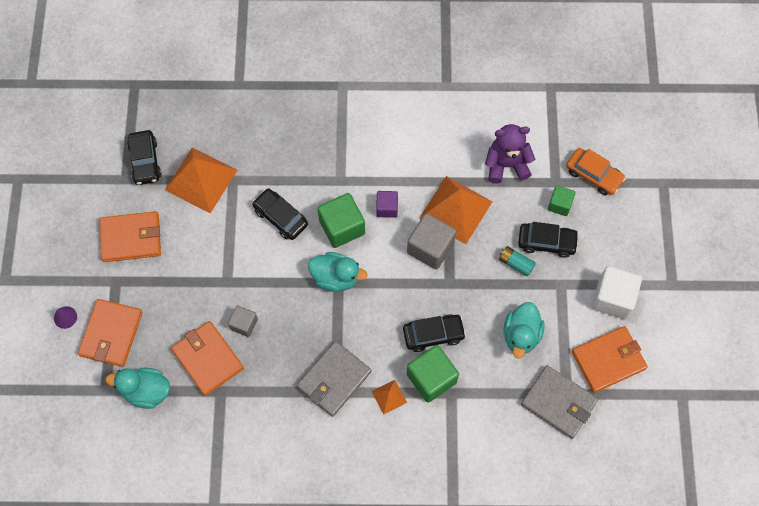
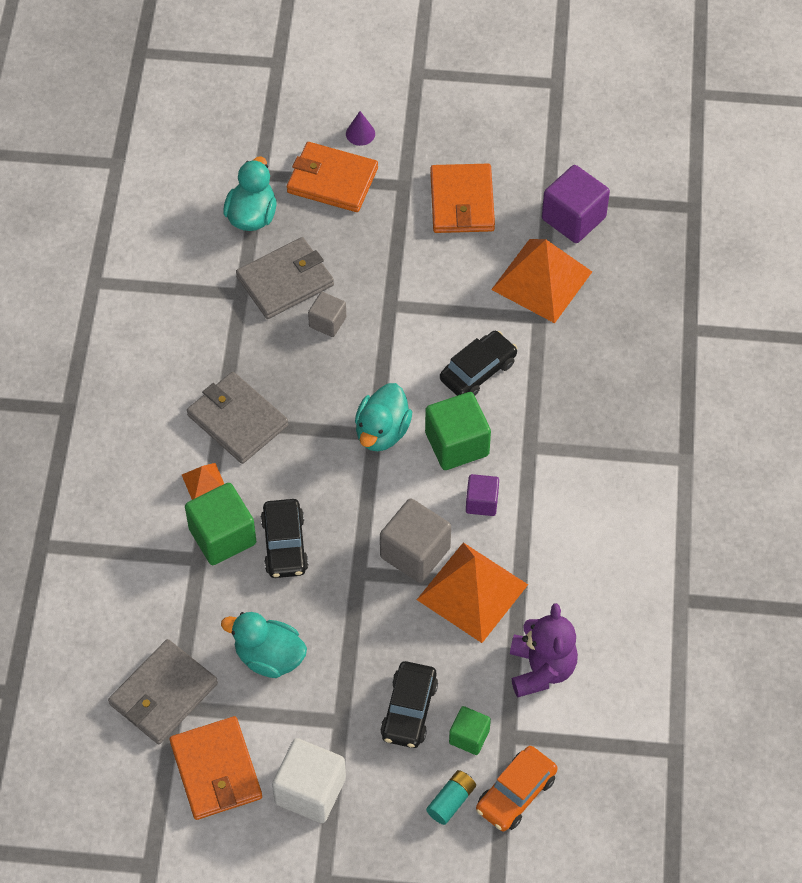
camera: 95 degrees right, 10 degrees down
(145, 161) = (573, 218): black car -> purple cube
(208, 359) = (285, 281): orange wallet -> grey wallet
(516, 263) = (379, 663): turquoise battery -> turquoise battery (451, 801)

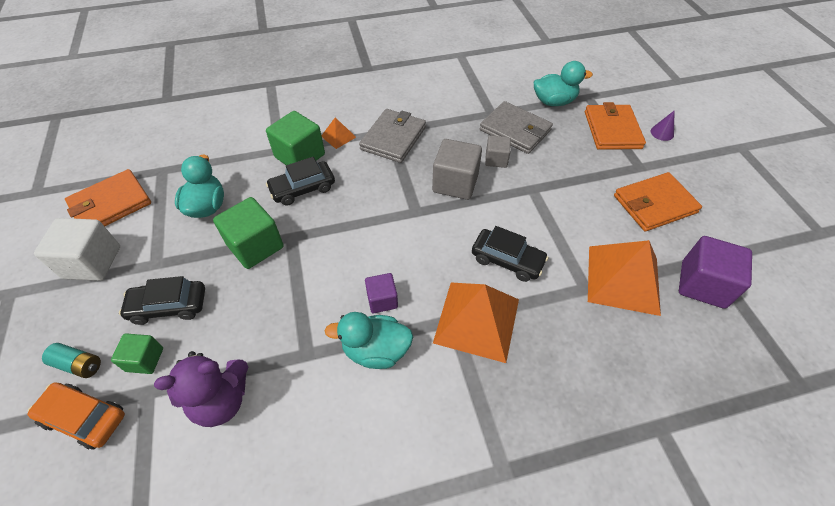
camera: 70 degrees right, 5 degrees down
(163, 694) = (170, 162): grey wallet -> none
(382, 432) = (420, 215): turquoise duck -> turquoise duck (376, 350)
(415, 553) = (318, 267): grey cube -> grey cube (455, 183)
(457, 444) = (431, 266): green cube -> green cube (255, 246)
(472, 591) = (292, 319): orange pyramid -> orange pyramid (477, 320)

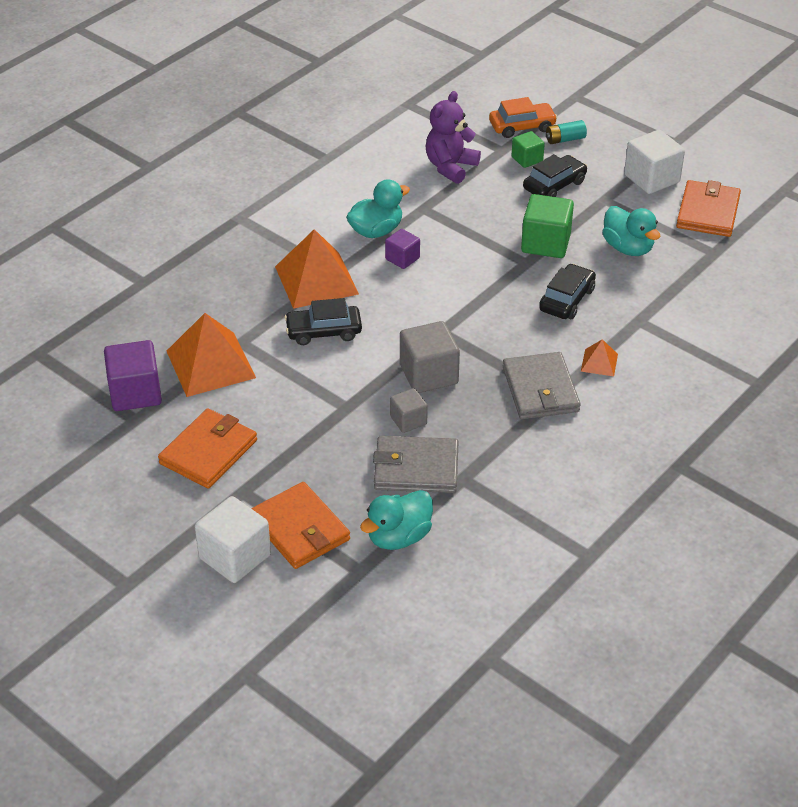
camera: 145 degrees right, 10 degrees down
(300, 156) = (610, 325): green cube -> none
(662, 133) = (235, 556): purple cone -> white cube

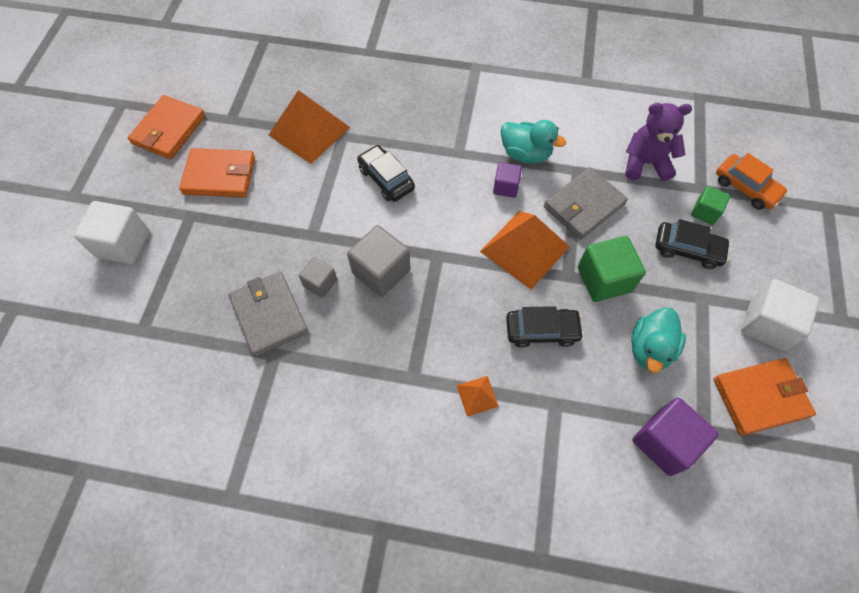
camera: 60 degrees right, 20 degrees up
(135, 393) = (256, 106): purple cube -> purple cube (664, 442)
(300, 529) = (168, 270): orange wallet -> orange wallet (169, 130)
(316, 280) = (440, 145): orange pyramid -> orange pyramid (524, 249)
(399, 537) = (188, 339): turquoise duck -> none
(540, 389) = (413, 363): grey wallet -> grey wallet (583, 205)
(565, 139) = (758, 228): turquoise battery -> none

